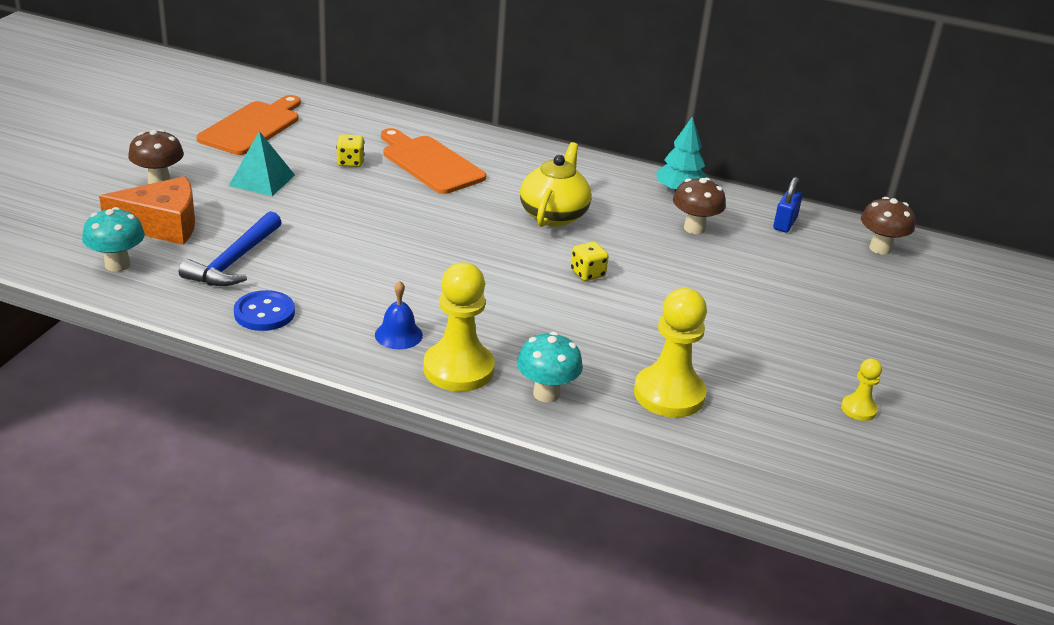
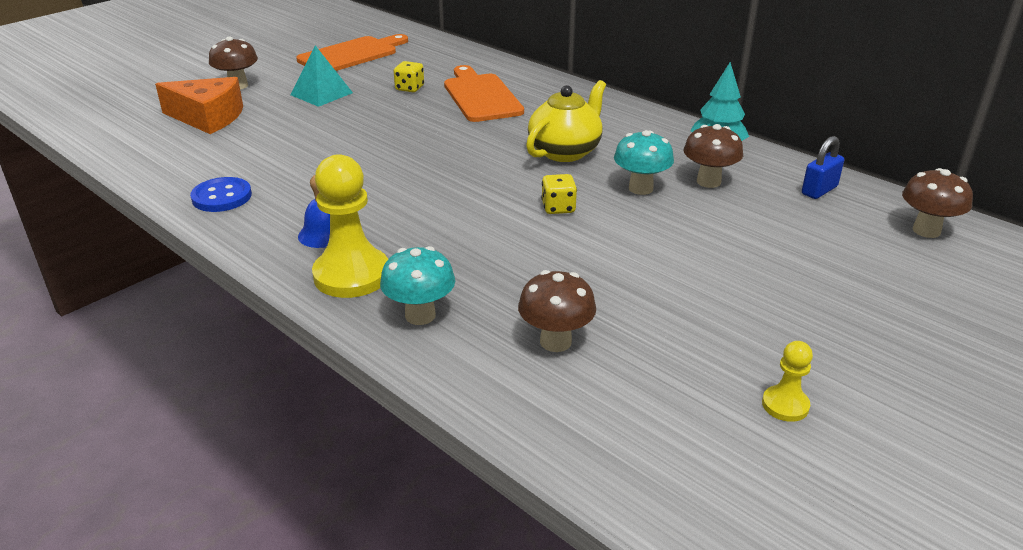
camera: 25 degrees right, 0 degrees up
(117, 265) = (143, 142): turquoise mushroom -> turquoise mushroom (640, 188)
(234, 261) = (238, 152): blue hammer -> none
(669, 394) = (555, 341): yellow pawn -> brown mushroom

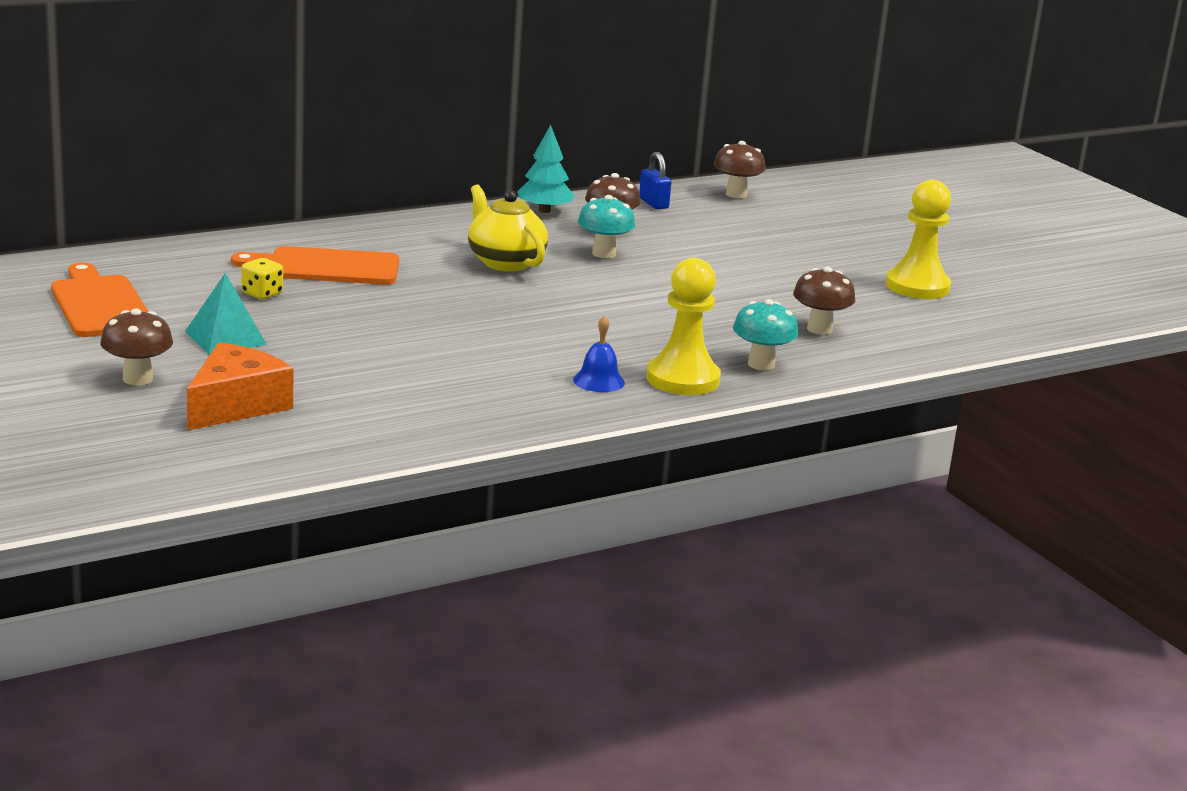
camera: 75 degrees left, 10 degrees down
(222, 197) = (479, 416): blue button -> none
(558, 208) = (616, 288): yellow dice -> none
(785, 405) = (917, 287): yellow pawn -> yellow pawn, size x2.02

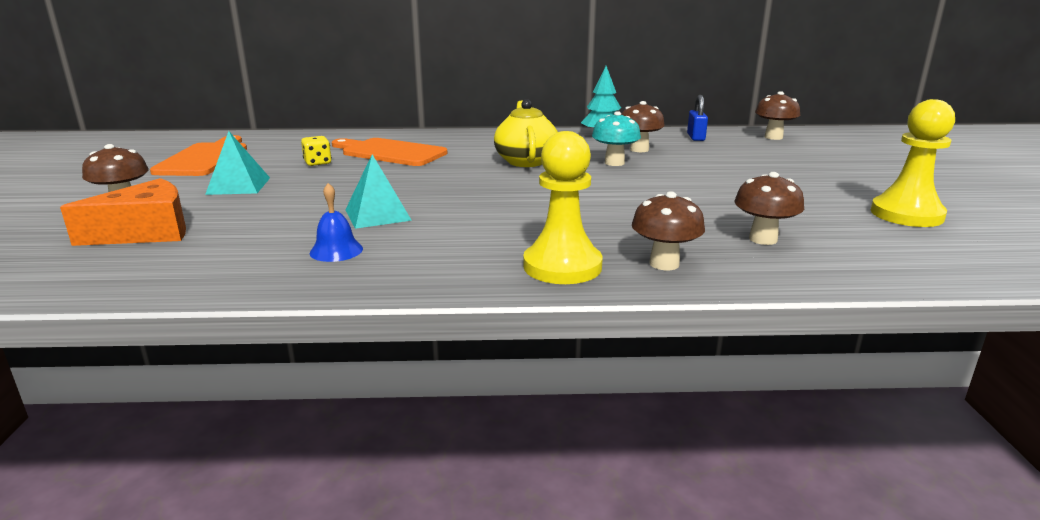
camera: 30 degrees right, 0 degrees up
(444, 352) = (377, 215): none -> turquoise pyramid
(599, 381) = (475, 256): blue bell -> blue bell (336, 250)
(761, 364) = (664, 264): turquoise mushroom -> brown mushroom

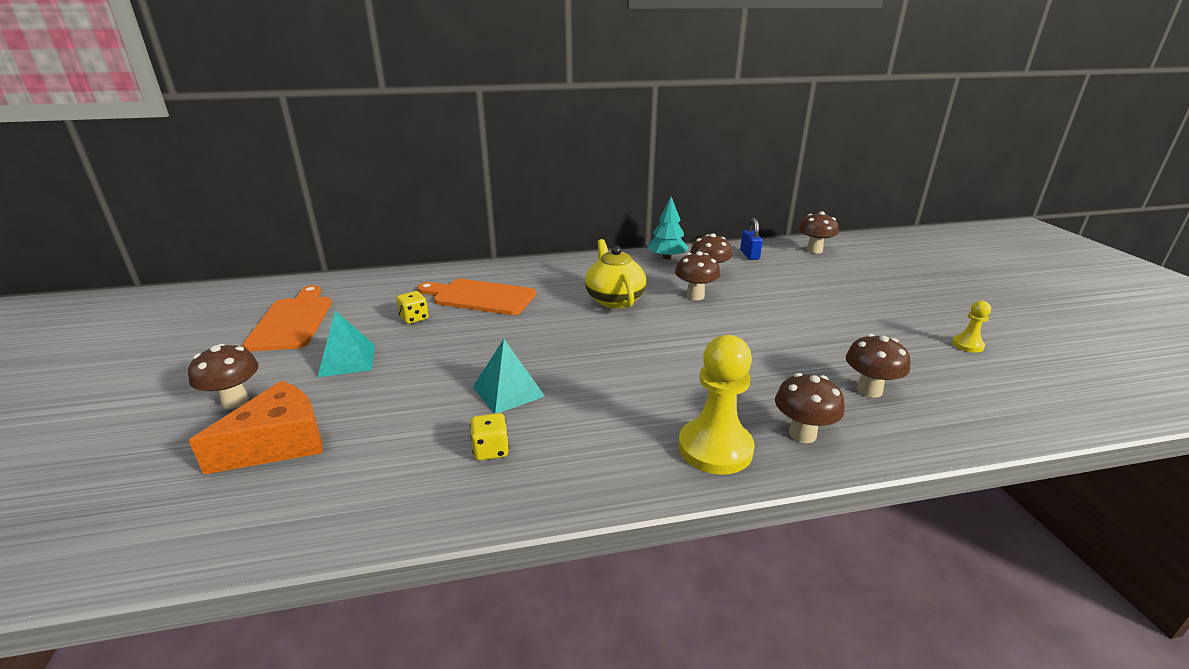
camera: 10 degrees left, 5 degrees up
(336, 250) = (491, 450): blue bell -> yellow dice
(614, 163) = (695, 296): turquoise mushroom -> brown mushroom
(906, 214) = (967, 345): yellow pawn -> yellow pawn, size x0.50

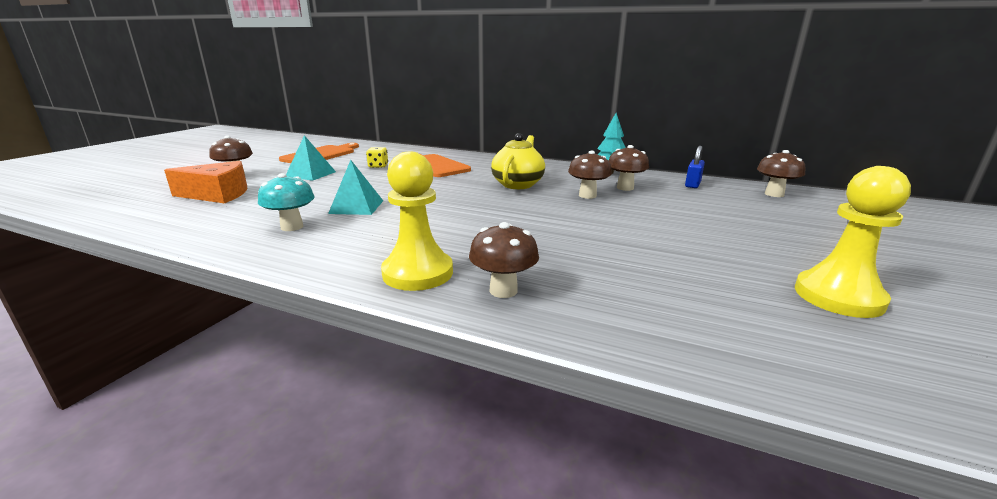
camera: 35 degrees right, 5 degrees down
(491, 450) = (292, 227): yellow dice -> turquoise mushroom
(869, 390) = (631, 288): brown mushroom -> none
(967, 345) = (838, 296): yellow pawn -> yellow pawn, size x2.02

